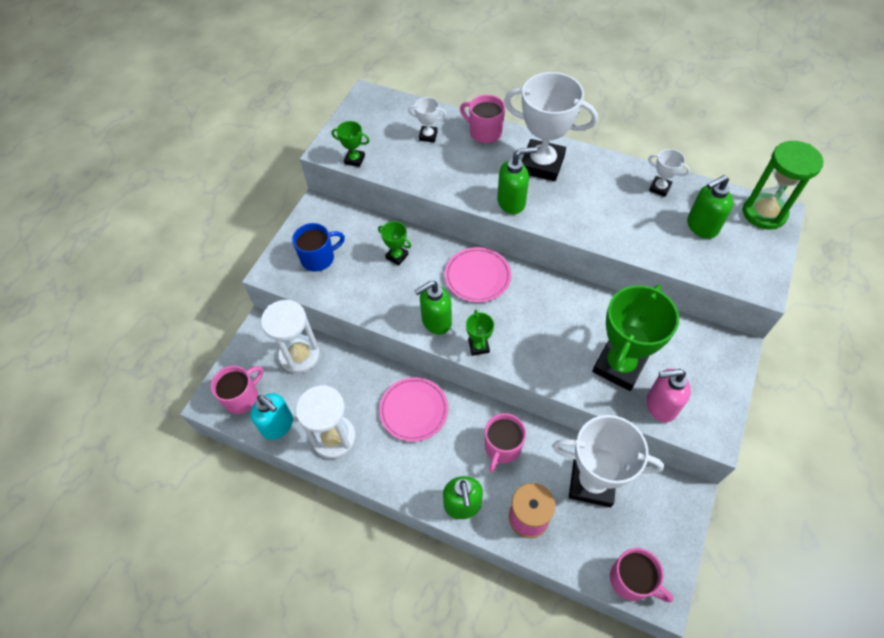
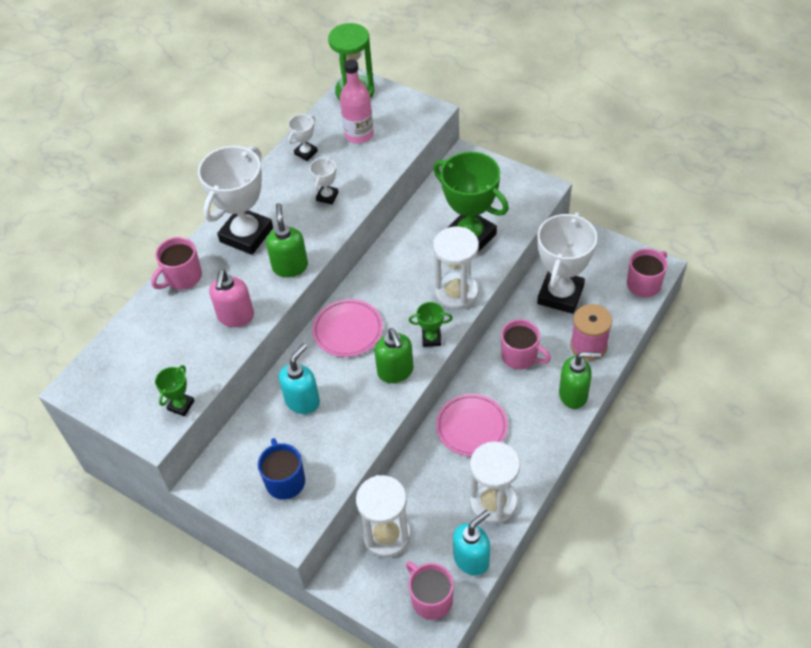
camera: 80 degrees left, 5 degrees down
(397, 256) = (302, 401): green trophy -> turquoise soap dispenser
(428, 136) = (168, 330): white trophy -> white trophy (327, 196)
(540, 361) = (456, 293): none -> white hourglass
(660, 405) = (512, 217): pink soap dispenser -> pink soap dispenser (236, 317)
(701, 226) = (359, 134): green soap dispenser -> pink bottle

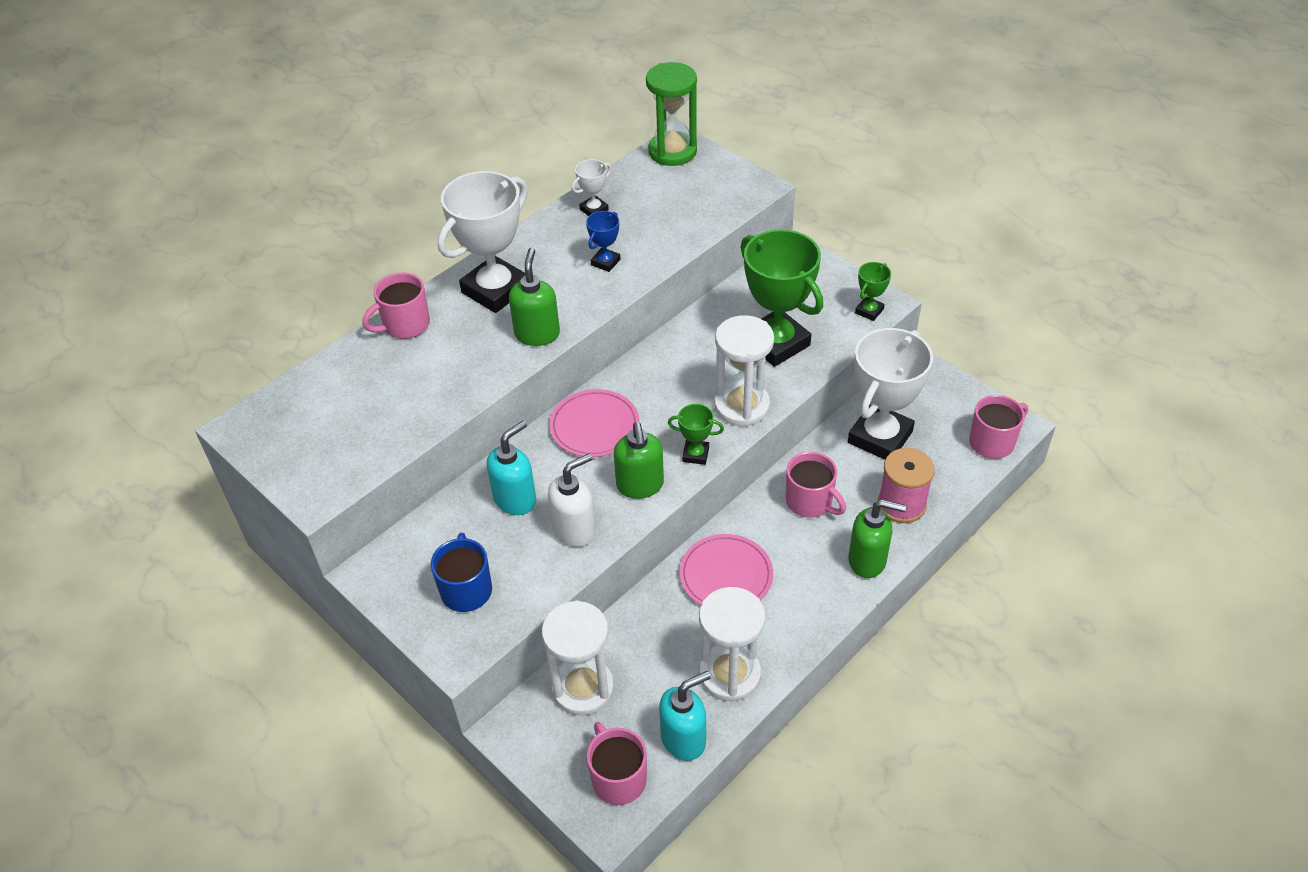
camera: 10 degrees right, 5 degrees down
(181, 405) = (358, 470): green trophy -> green trophy (869, 311)
(236, 317) = (455, 380): pink soap dispenser -> none
(327, 196) = (605, 262): white trophy -> blue trophy
(355, 417) = (574, 530): none -> white soap dispenser
(359, 134) = (664, 199): pink bottle -> none

